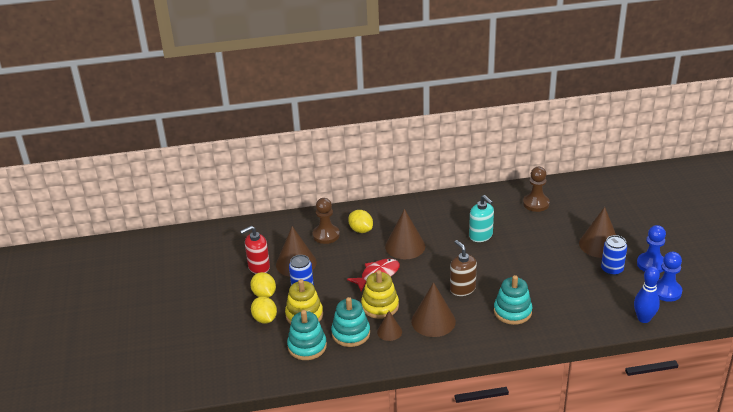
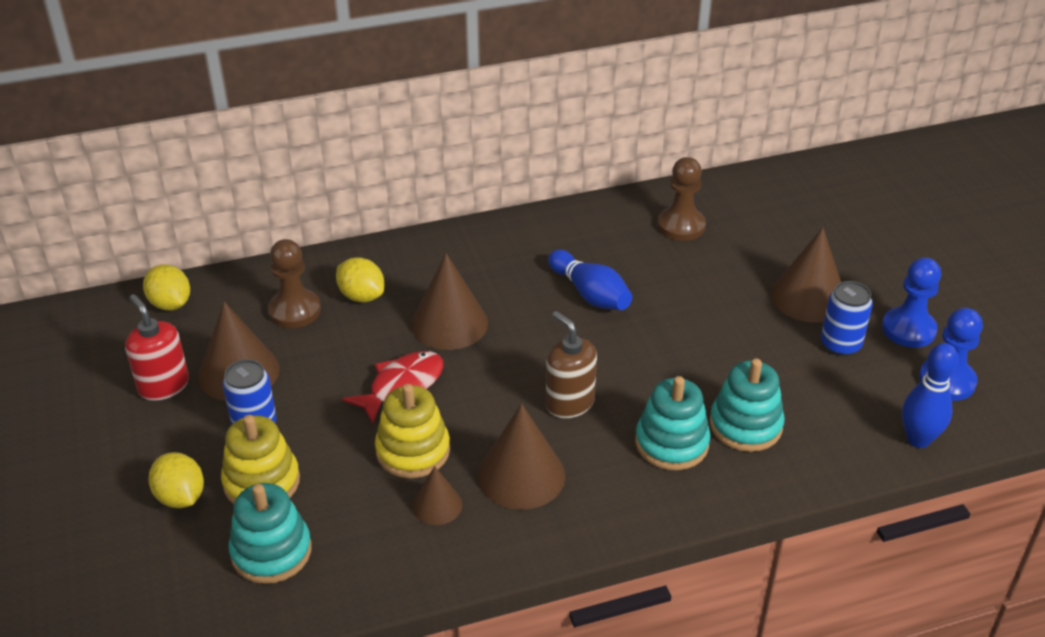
camera: 10 degrees left, 5 degrees up
(258, 267) = (163, 385): red soap dispenser -> red soap dispenser turned 90 degrees clockwise
(264, 294) = (177, 443): yellow lemon -> yellow lemon (170, 304)
(351, 333) = (359, 515): turquoise stacking toy -> turquoise stacking toy (745, 425)
(481, 236) = (590, 294): turquoise soap dispenser -> blue bowling pin

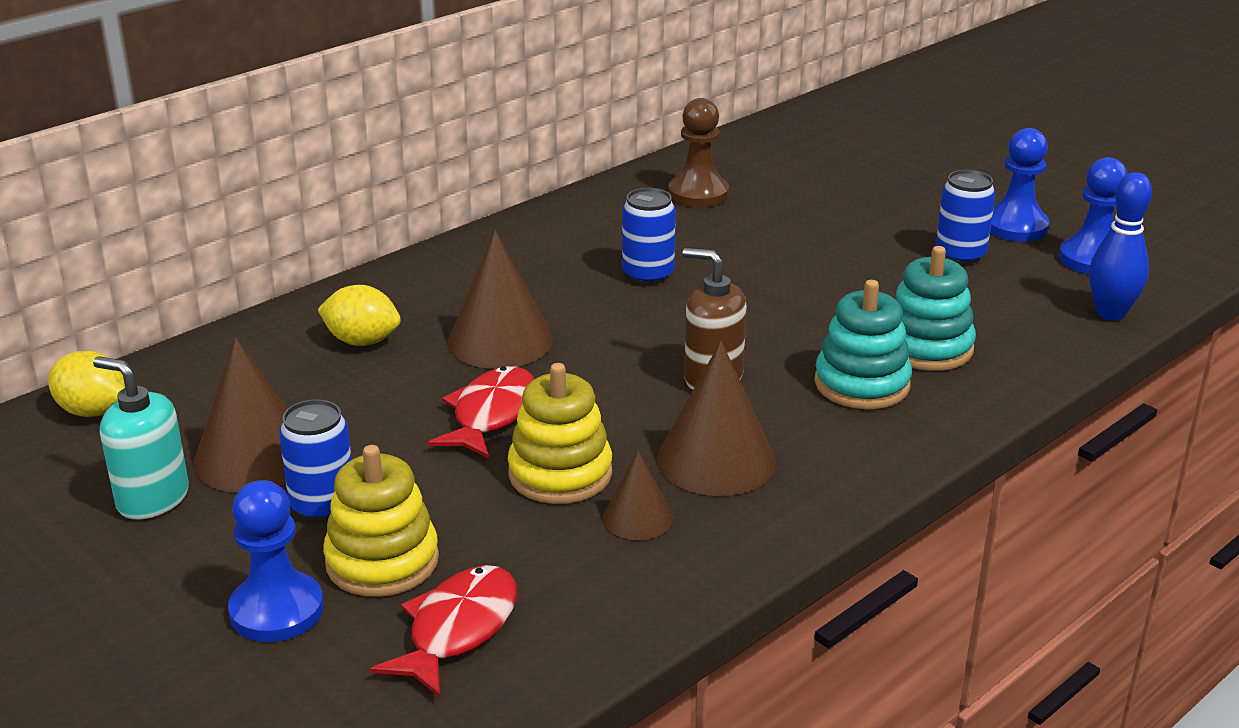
camera: 25 degrees left, 10 degrees down
(163, 385) = (152, 499): red soap dispenser -> turquoise soap dispenser
(180, 497) = (277, 610): yellow lemon -> blue pawn
(271, 551) = (457, 630): turquoise stacking toy -> red fish
(294, 310) = (281, 376): brown pawn -> none
(590, 294) = (648, 275): blue bowling pin -> blue can
(808, 297) = (891, 224): brown cone -> none

